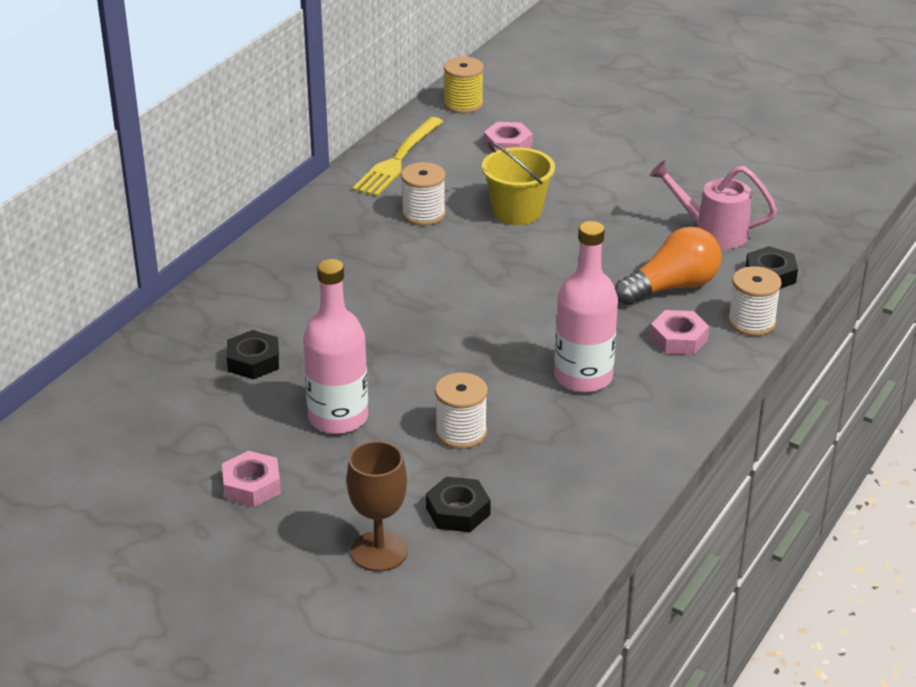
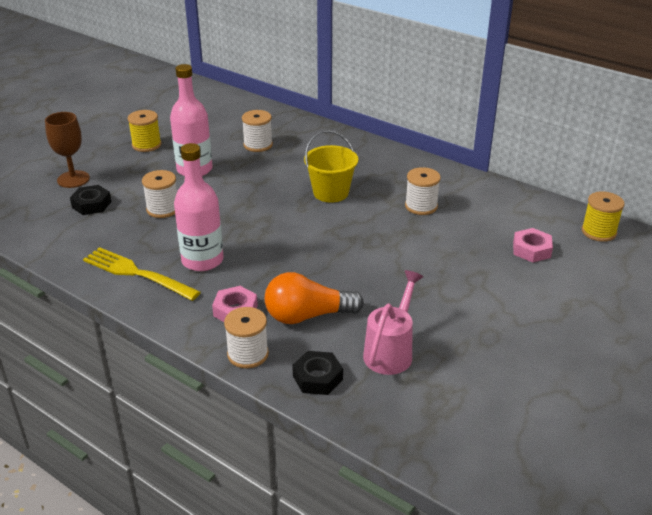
camera: 95 degrees right, 0 degrees up
(252, 486) = (146, 145): pink nut -> yellow spool
(253, 361) = (258, 145): black nut -> white spool
(398, 160) = (499, 198): yellow fork -> yellow fork (137, 273)
(517, 212) = (424, 247): yellow bucket -> yellow bucket (331, 192)
(672, 287) = (307, 316): orange light bulb -> orange light bulb turned 105 degrees clockwise

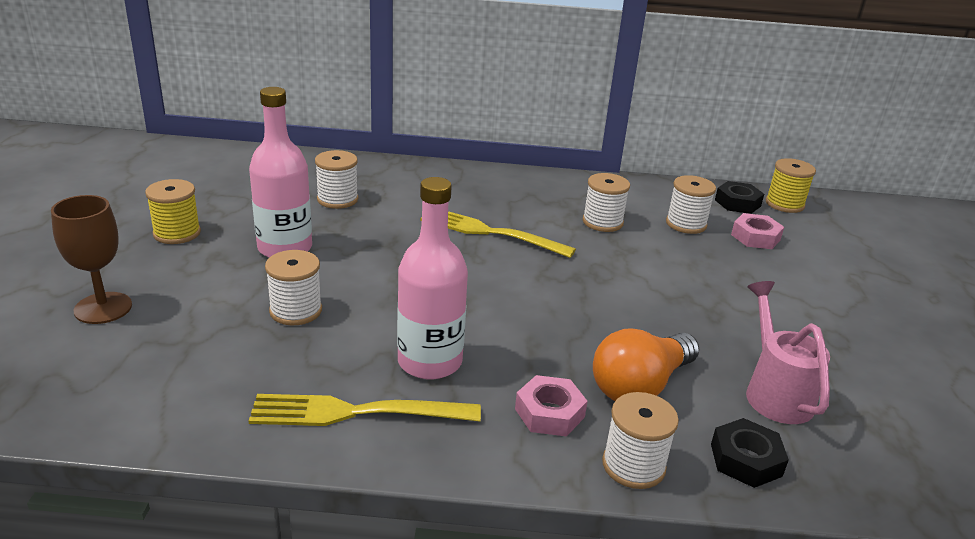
camera: 35 degrees left, 5 degrees down
(91, 204) = (174, 336): black nut -> black nut (737, 203)
(331, 192) = (490, 232): yellow bucket -> yellow fork
(486, 225) = (686, 224): none -> white spool

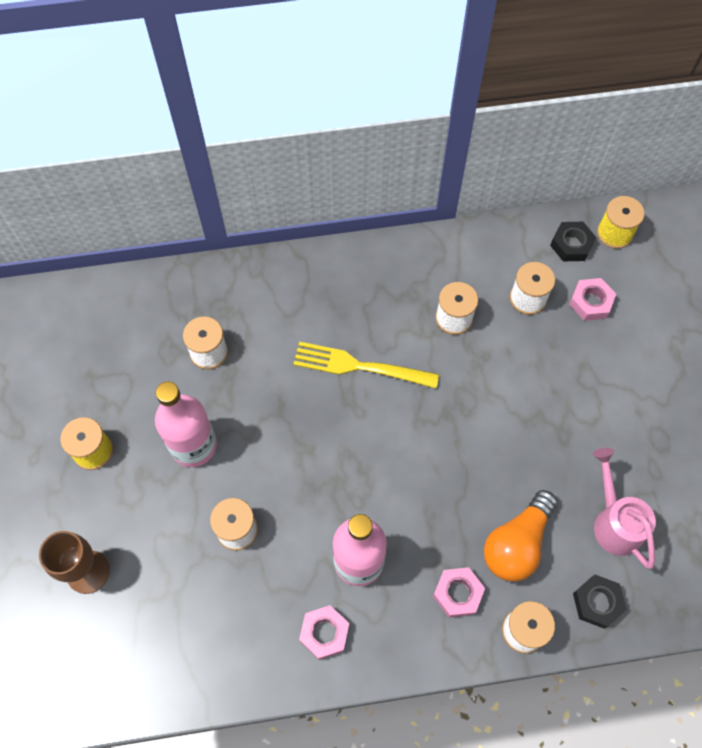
camera: 10 degrees left, 35 degrees up
(357, 412) = (324, 633): yellow fork -> pink nut

